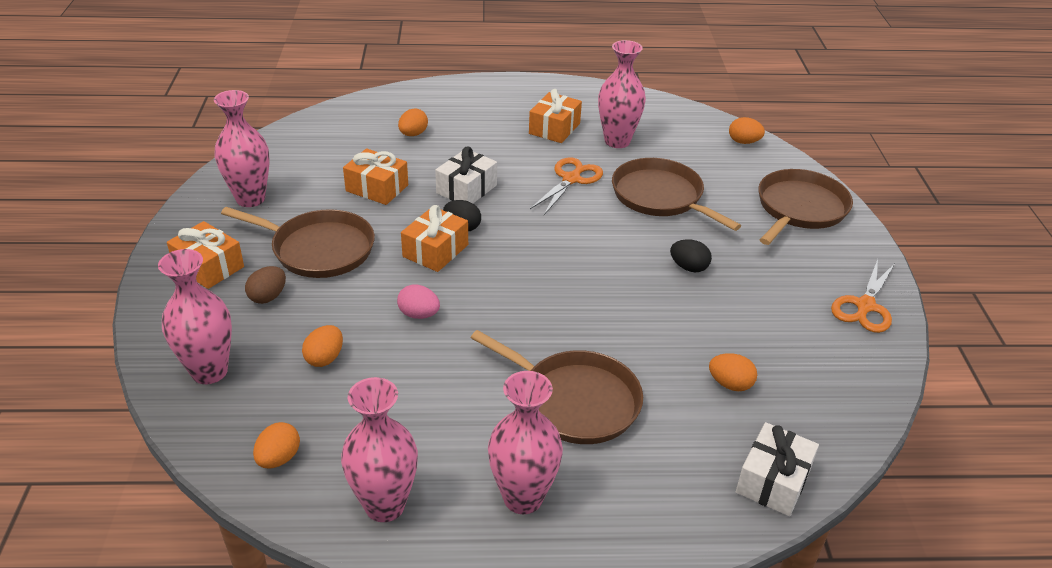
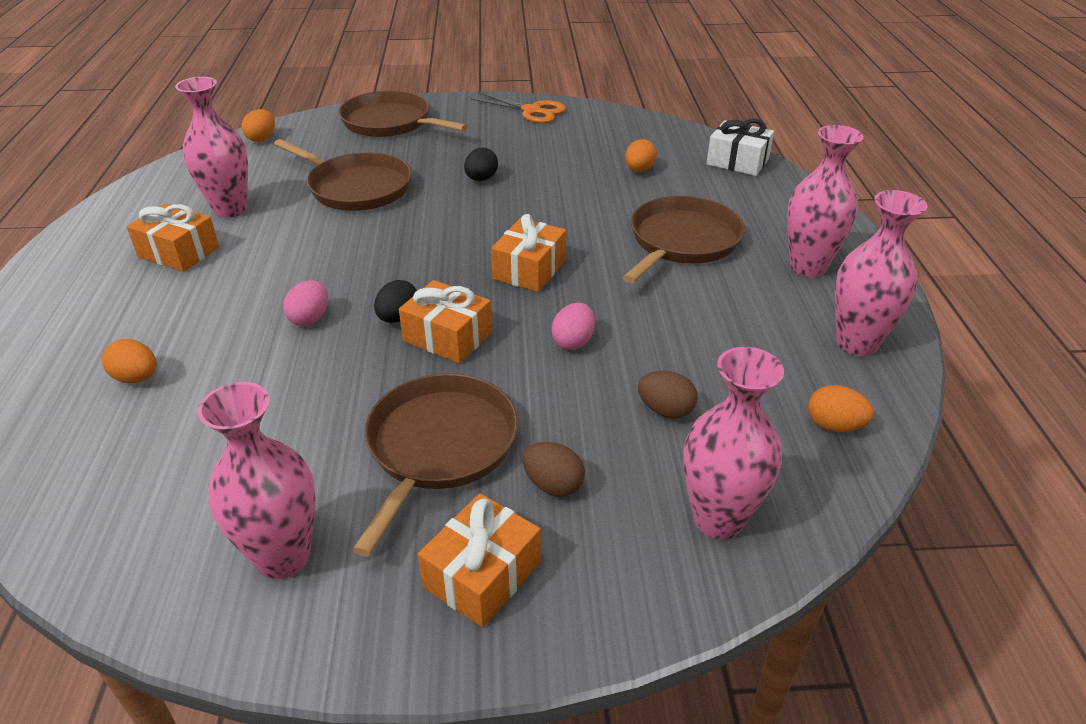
camera: 90 degrees left, 0 degrees up
(325, 358) = (665, 410): orange egg -> brown egg
(377, 188) = (286, 403): orange gift -> orange gift (529, 269)
(466, 189) = (310, 318): white gift -> pink egg
(571, 179) = (307, 240): orange scissors -> none
(660, 196) = (356, 187): brown pan -> brown pan turned 105 degrees counterclockwise

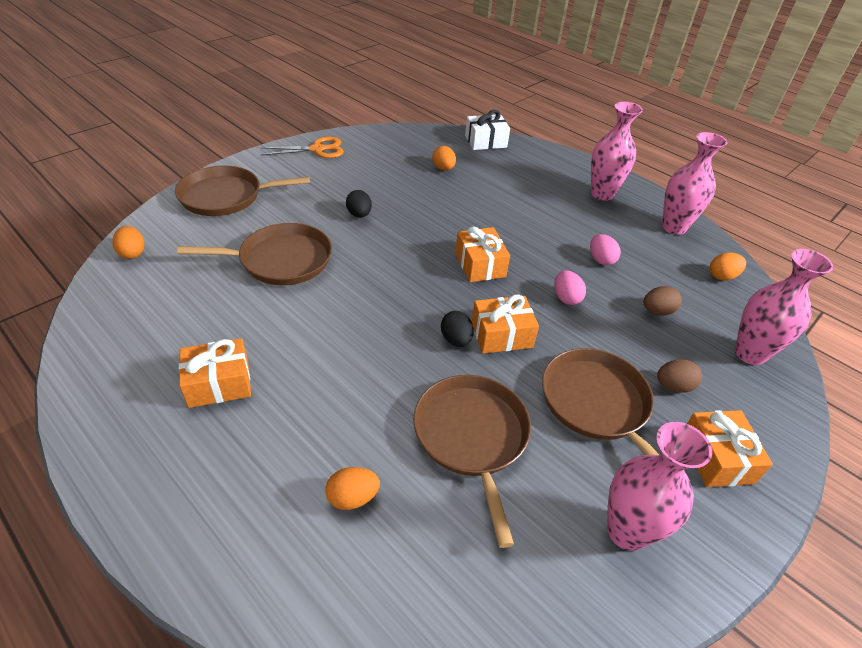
camera: 45 degrees left, 5 degrees up
(230, 209) = (205, 326): pink vase -> none
(310, 318) = (402, 374): pink egg -> pink egg (601, 260)
(682, 241) = (529, 206): brown pan -> brown pan (472, 437)

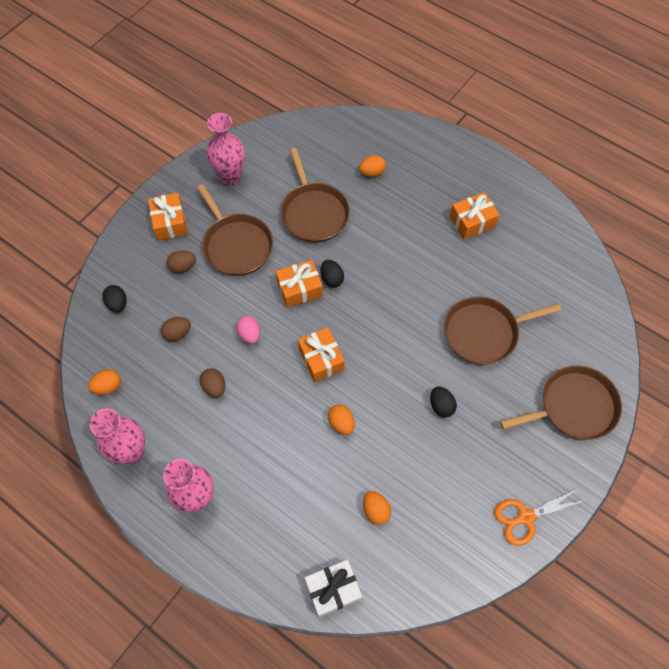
camera: 175 degrees right, 20 degrees up
(132, 253) = (600, 318): orange egg -> orange egg (341, 423)
(601, 260) = (214, 387): pink egg -> brown egg
(750, 354) = (117, 304): pink vase -> black egg

